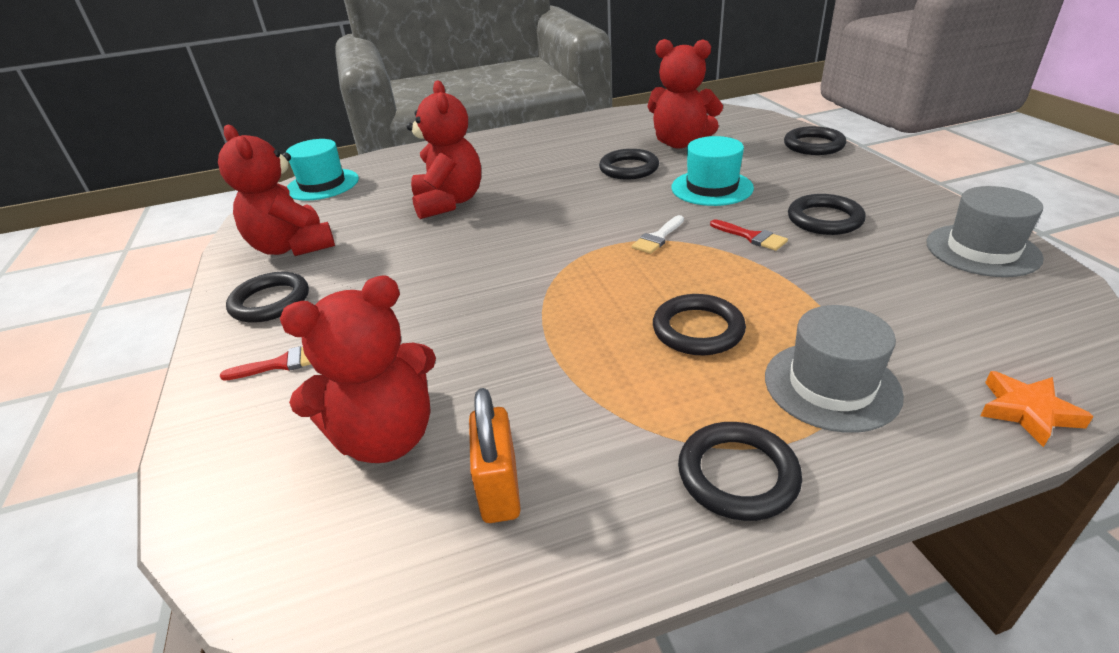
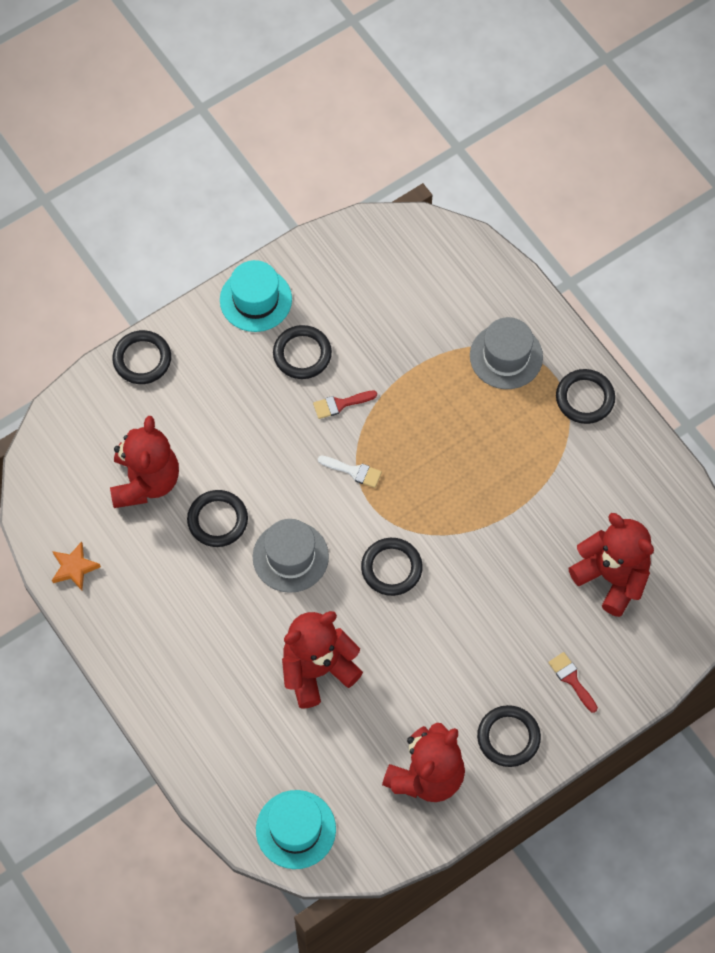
camera: 110 degrees left, 30 degrees up
(499, 490) = (627, 504): orange padlock -> none
(698, 329) = (470, 429): black ring -> black ring (391, 568)
(711, 188) = (253, 441): turquoise hat -> turquoise hat (255, 299)
(751, 237) = (340, 404): red brush -> red brush turned 135 degrees counterclockwise
(982, 250) = (334, 260): grey hat -> grey hat (290, 557)
(1027, 411) = (503, 271): orange star -> orange star (74, 568)

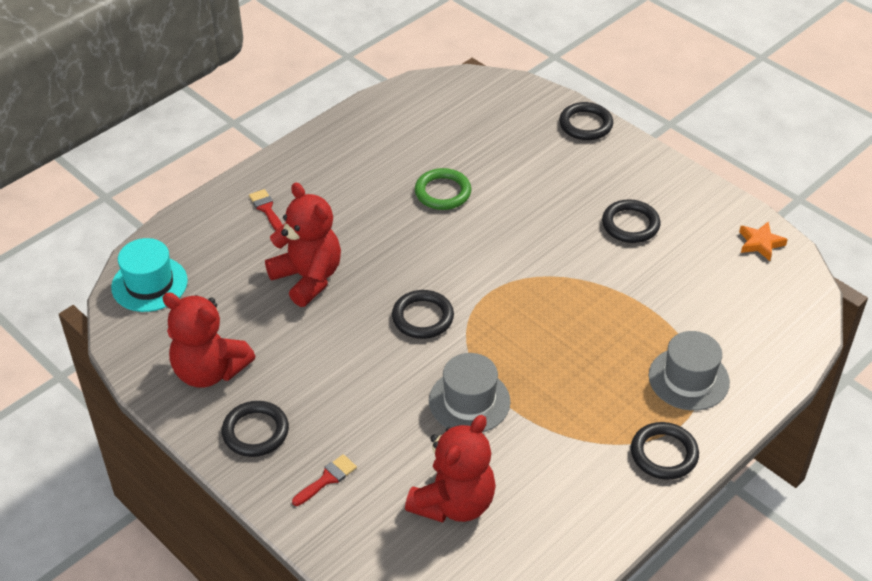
camera: 80 degrees right, 20 degrees down
(74, 568) = (377, 114): orange star -> orange star (760, 243)
(145, 481) = (468, 143): red teddy bear -> none
(217, 520) = (442, 192): black ring -> green ring
(255, 299) = (675, 186): turquoise hat -> none
(290, 557) = (418, 244): grey hat -> grey hat (469, 401)
(340, 404) = (587, 258): red brush -> red brush (266, 209)
(353, 471) = (518, 277): white brush -> none

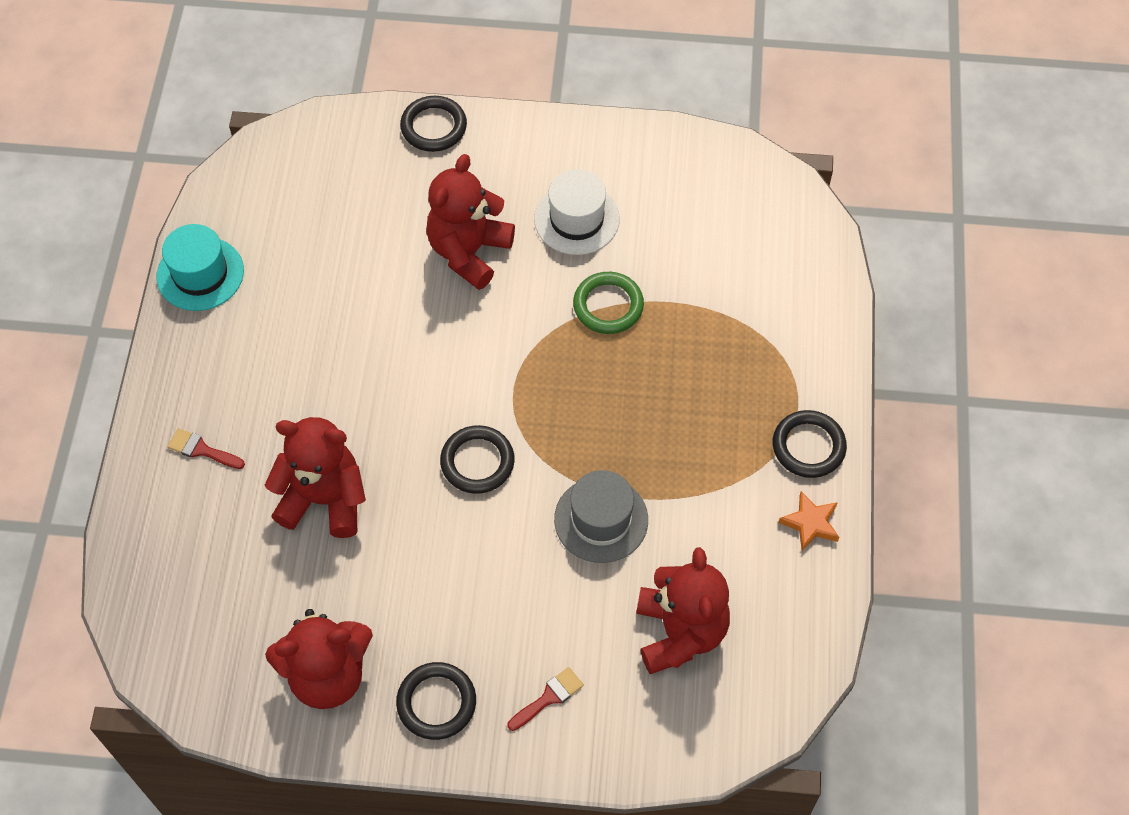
camera: 40 degrees left, 15 degrees up
(149, 284) = (166, 626): turquoise hat -> turquoise hat (200, 274)
(327, 479) = (548, 697): red brush -> red brush turned 45 degrees clockwise
(442, 192) = (365, 304): green ring -> green ring (608, 305)
(538, 202) = (469, 252): none -> red teddy bear
(630, 224) = (576, 219): black ring -> white hat
(688, 379) = (766, 354): grey hat -> none
(760, 243) = (708, 161): orange star -> orange star (810, 523)

